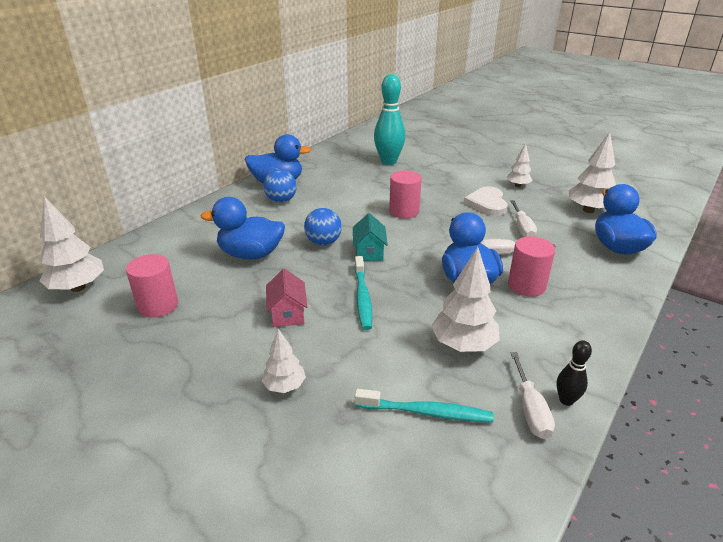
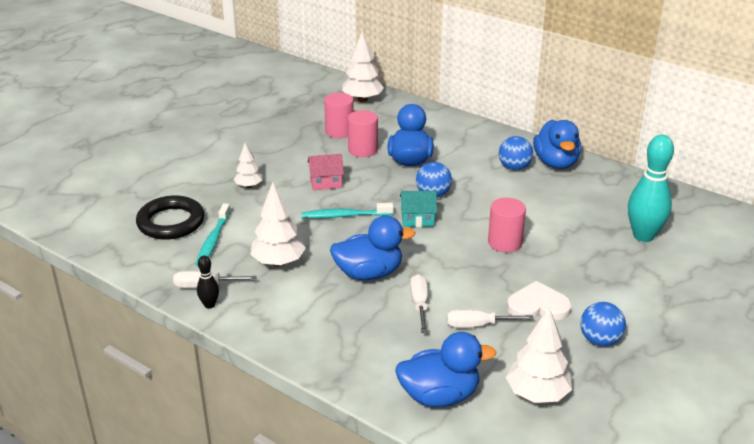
camera: 90 degrees right, 0 degrees up
(382, 473) = (171, 222): none -> black ring
(517, 185) = (600, 340): white tree -> blue ball
(526, 286) = (360, 309): pink cylinder -> pink cylinder (363, 150)

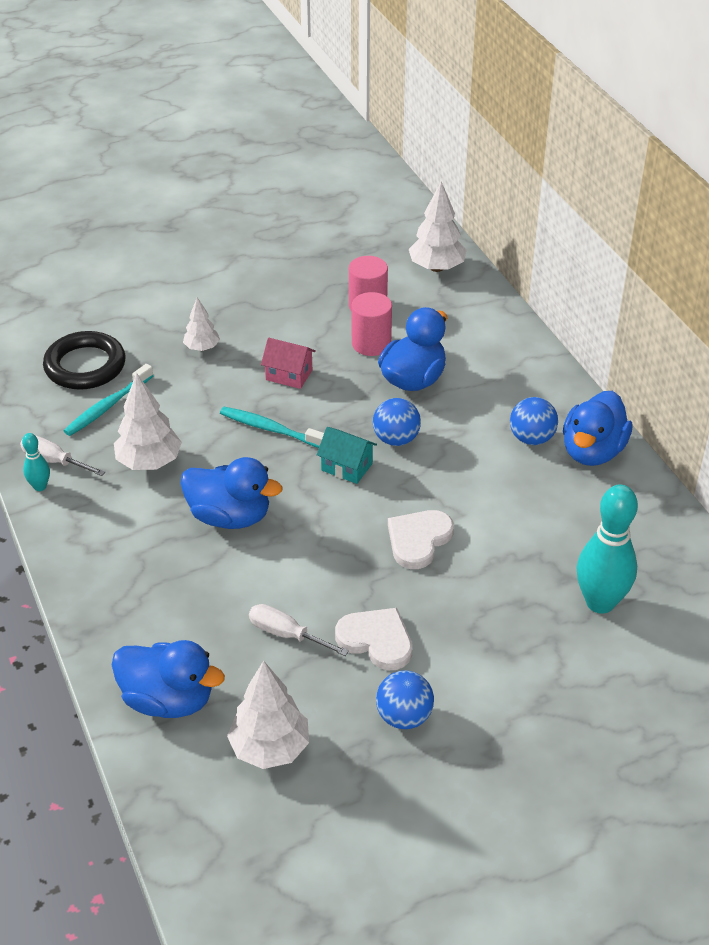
camera: 30 degrees right, 10 degrees up
(209, 305) = (40, 486): black bowling pin -> turquoise bowling pin
(419, 304) = (248, 579): white screwdriver -> none
(505, 242) = (418, 540): pink cylinder -> white heart

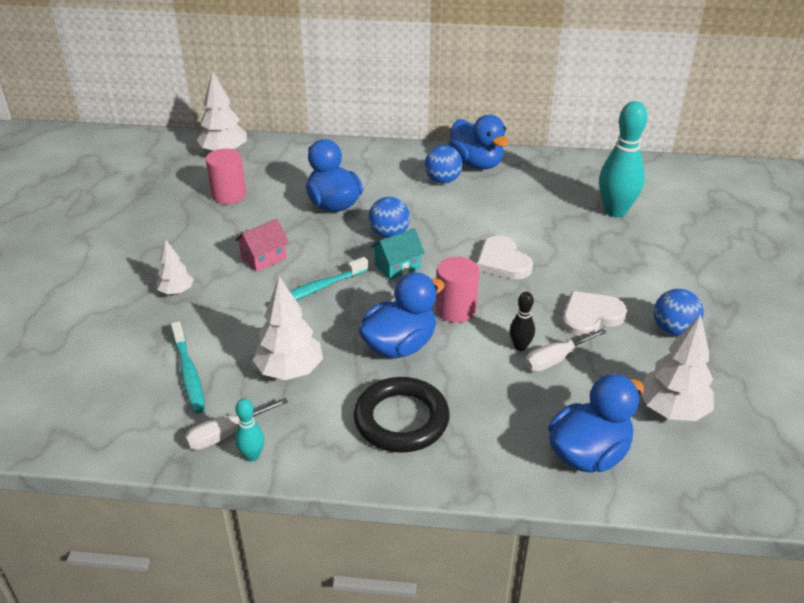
camera: 60 degrees left, 5 degrees down
(85, 366) = (115, 370): black ring -> black ring (401, 419)
(288, 601) = (520, 347): none -> black bowling pin
(371, 344) = (273, 208): pink cylinder -> pink cylinder (455, 309)

